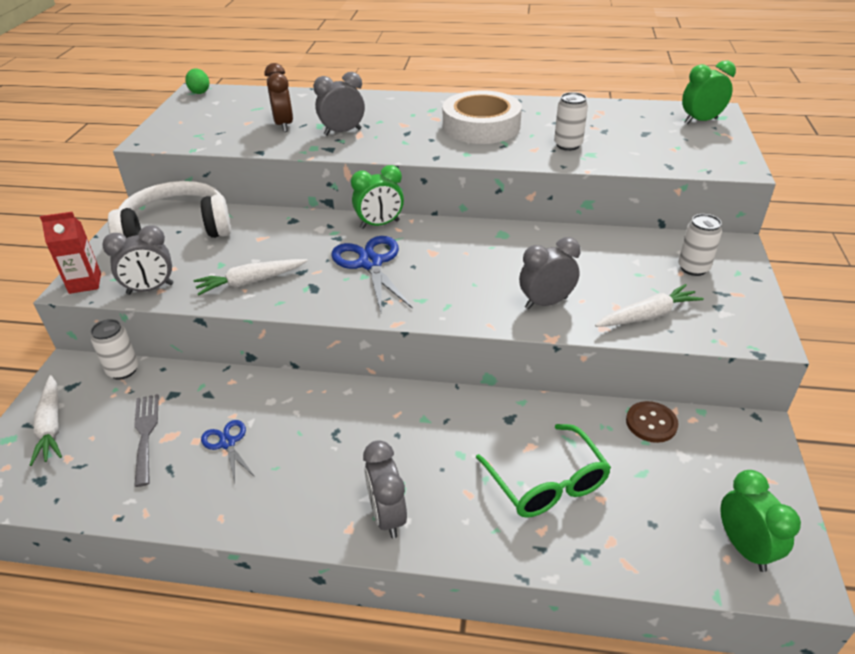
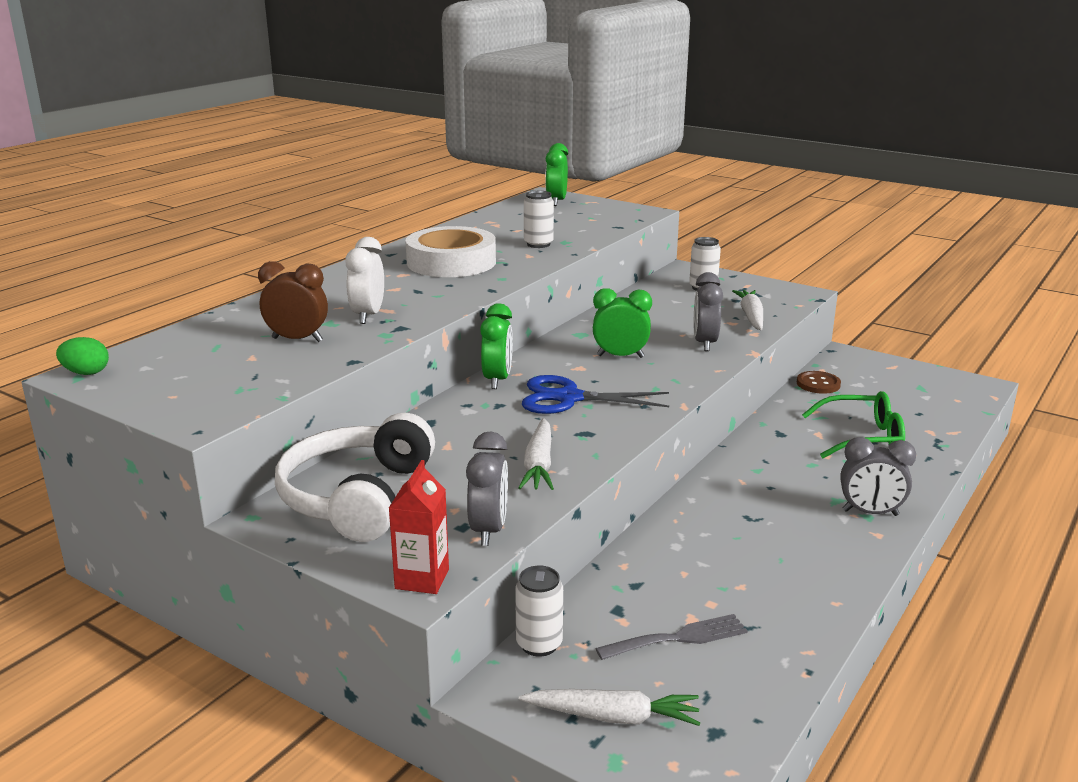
camera: 65 degrees left, 15 degrees down
(145, 434) = (678, 638): grey fork -> grey fork turned 150 degrees clockwise
(227, 443) = (728, 583): blue scissors -> none
(342, 132) = (368, 316): grey clock -> white clock
(744, 547) = (950, 392): green clock -> green clock (620, 356)

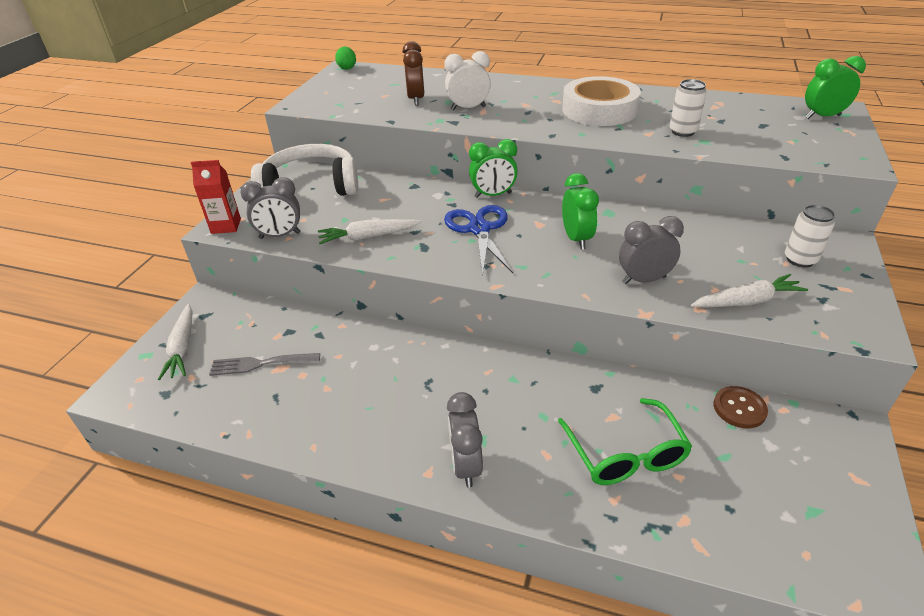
camera: 75 degrees right, 15 degrees up
(539, 644) = (250, 306): white can -> none
(678, 638) = (260, 364): grey fork -> grey fork turned 120 degrees clockwise

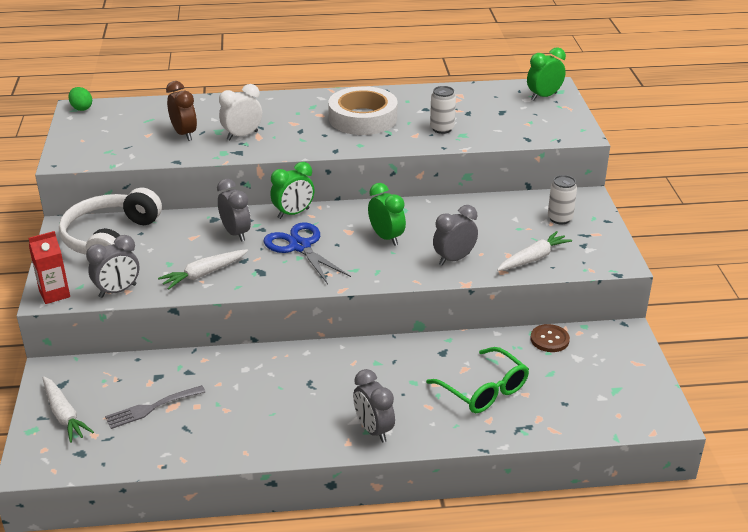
camera: 25 degrees left, 5 degrees down
(311, 186) = (110, 239): white headphones -> white headphones turned 45 degrees counterclockwise
(425, 203) = (236, 233): none -> grey clock

